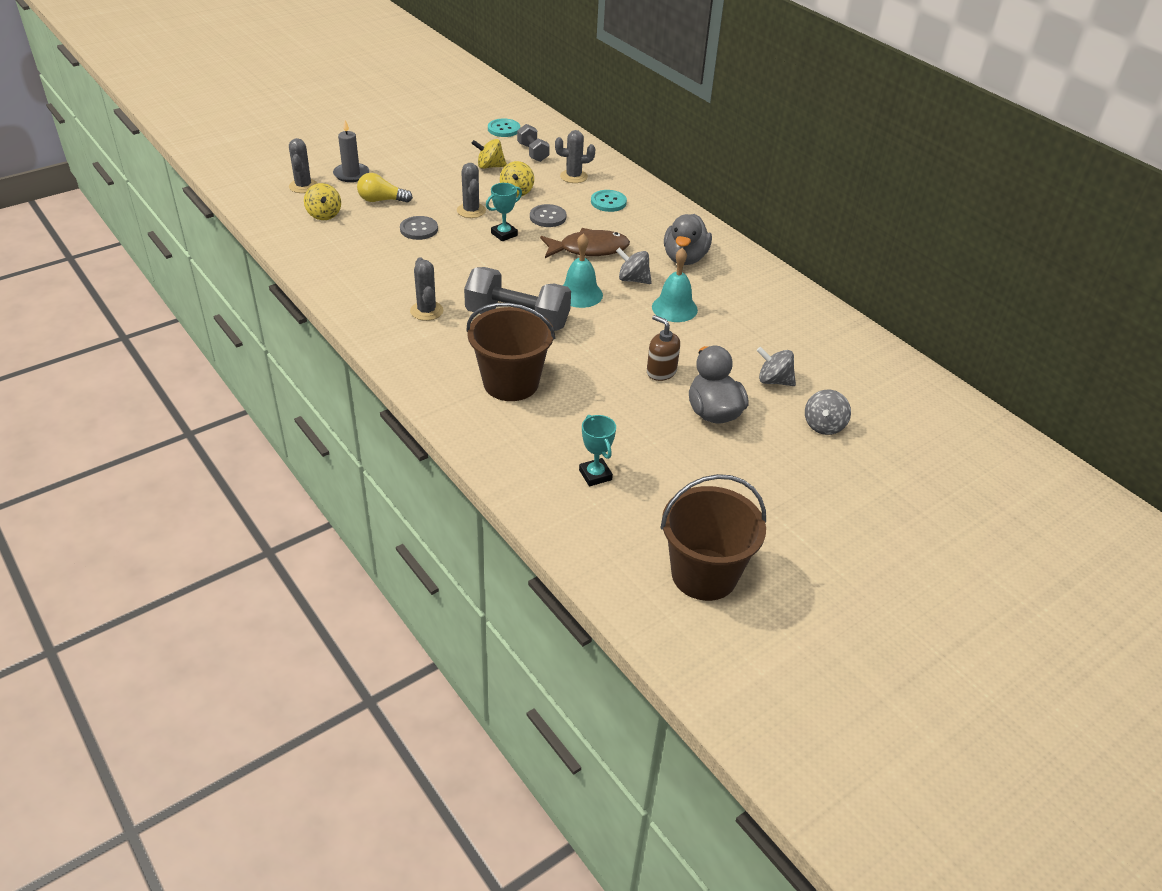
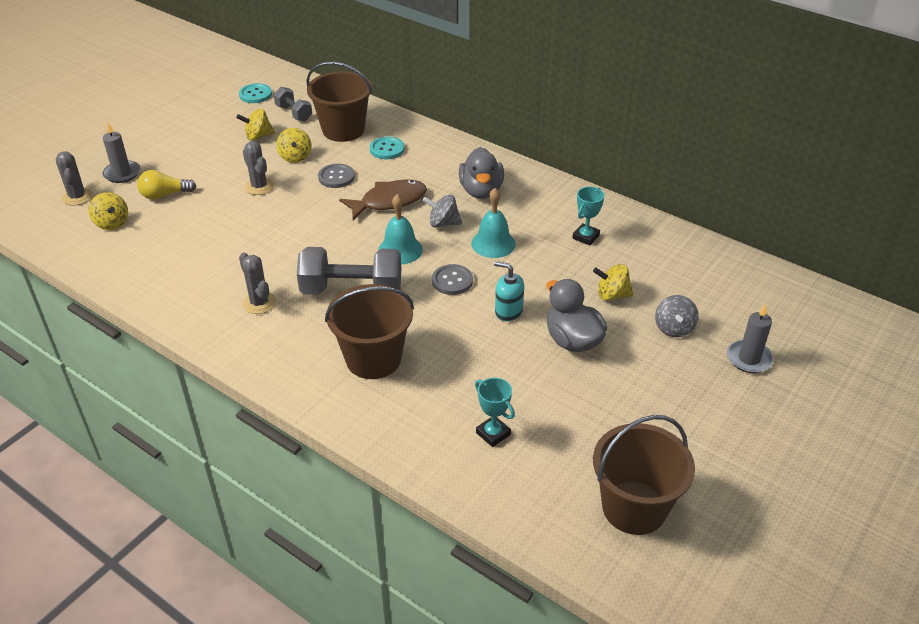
camera: 15 degrees left, 0 degrees up
(419, 229) = (215, 217): grey button -> grey button (452, 281)
(504, 234) = (301, 204): turquoise trophy -> turquoise trophy (585, 237)
(573, 176) = (343, 130): grey cactus -> brown bucket
(661, 371) = (508, 311): brown soap dispenser -> turquoise soap dispenser
(774, 381) = (612, 295): grey spinning top -> yellow spinning top
(890, 472) = (749, 358): none -> grey candle

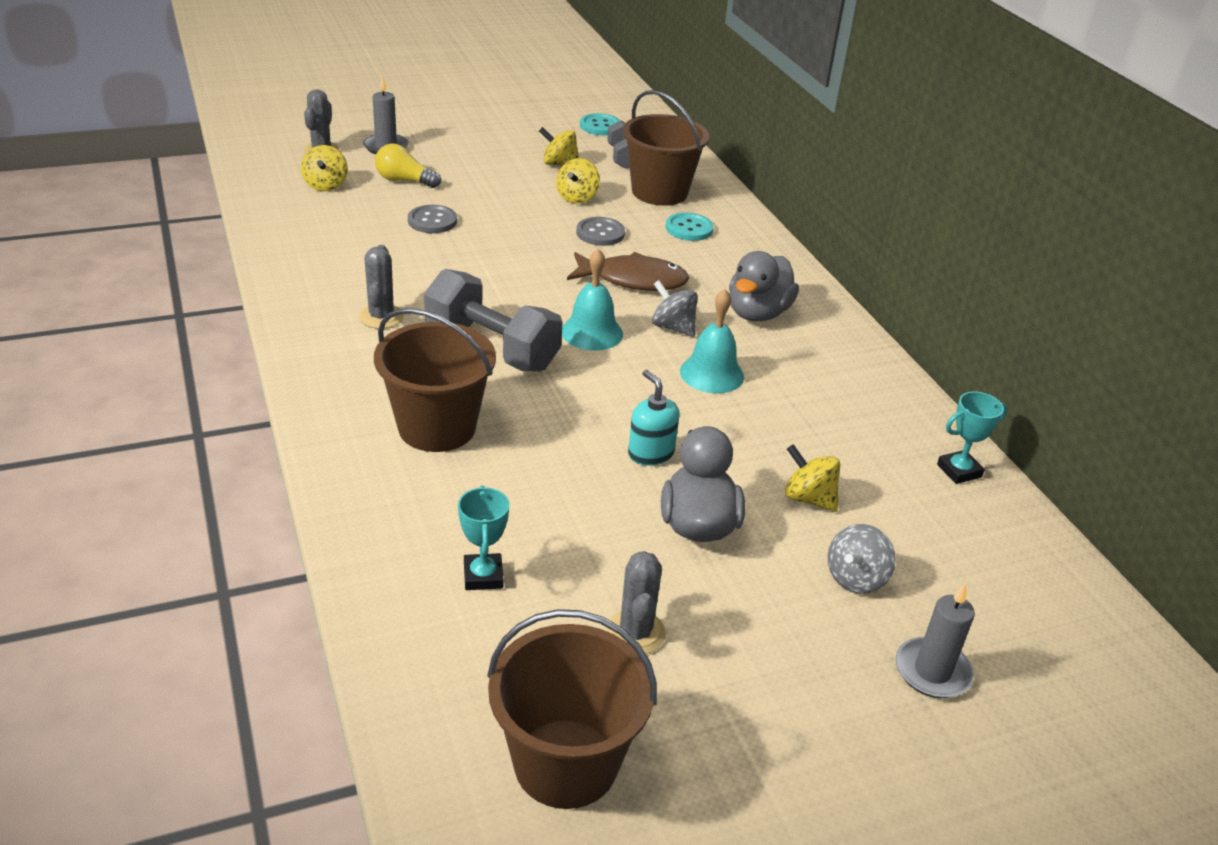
camera: 30 degrees right, 5 degrees down
(259, 186) = (507, 210): grey cactus -> grey cactus (635, 632)
(452, 281) = (617, 390): grey button -> grey button (432, 221)
(585, 237) = (842, 418): turquoise trophy -> turquoise trophy (959, 471)

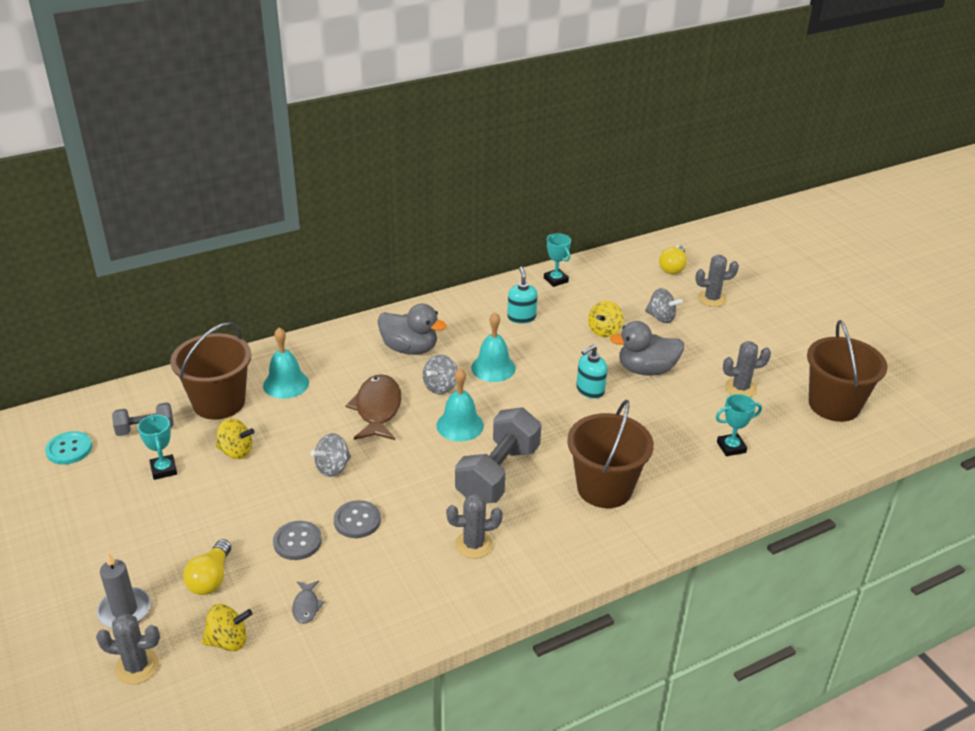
camera: 95 degrees left, 0 degrees up
(345, 220) = (306, 606): none -> grey fish
(536, 246) = (333, 468): none -> grey spinning top
(559, 164) = (164, 470): yellow spinning top -> turquoise trophy
(600, 233) = (303, 432): grey button -> grey button (357, 520)
(689, 229) = (286, 384): turquoise button -> turquoise bell
(841, 417) = (521, 317): none -> turquoise soap dispenser
(932, 671) = (712, 299): grey candle -> grey cactus
(1042, 639) = (673, 267): none -> yellow light bulb

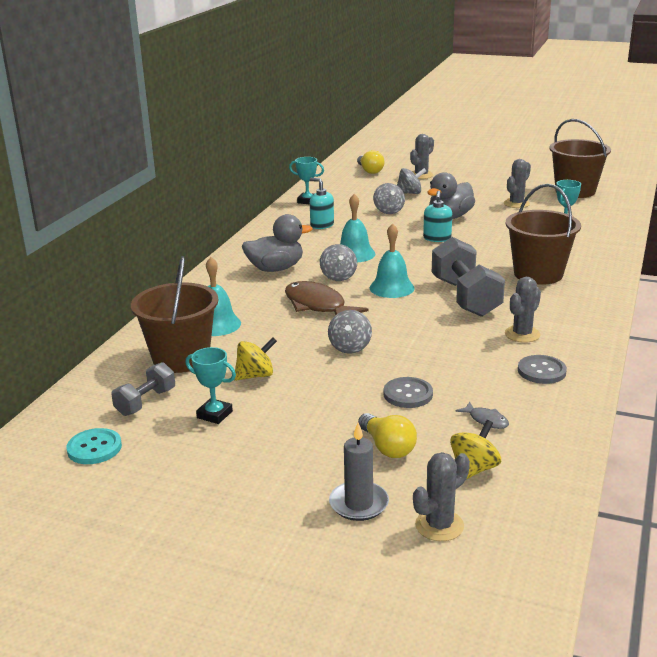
camera: 40 degrees left, 10 degrees down
(357, 520) = (425, 362): grey button -> grey button (541, 371)
(604, 331) = (388, 211): yellow spinning top -> grey spinning top

